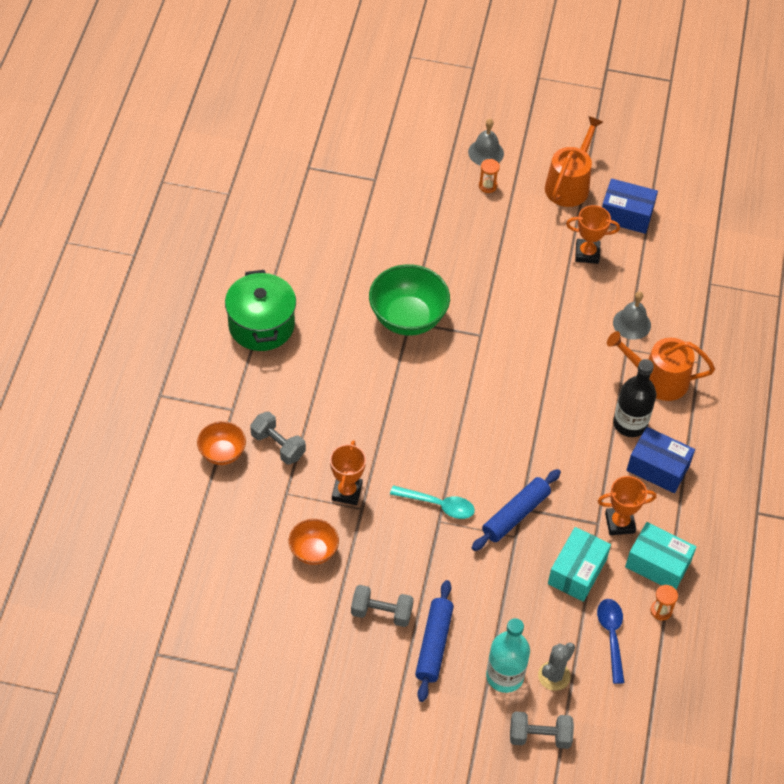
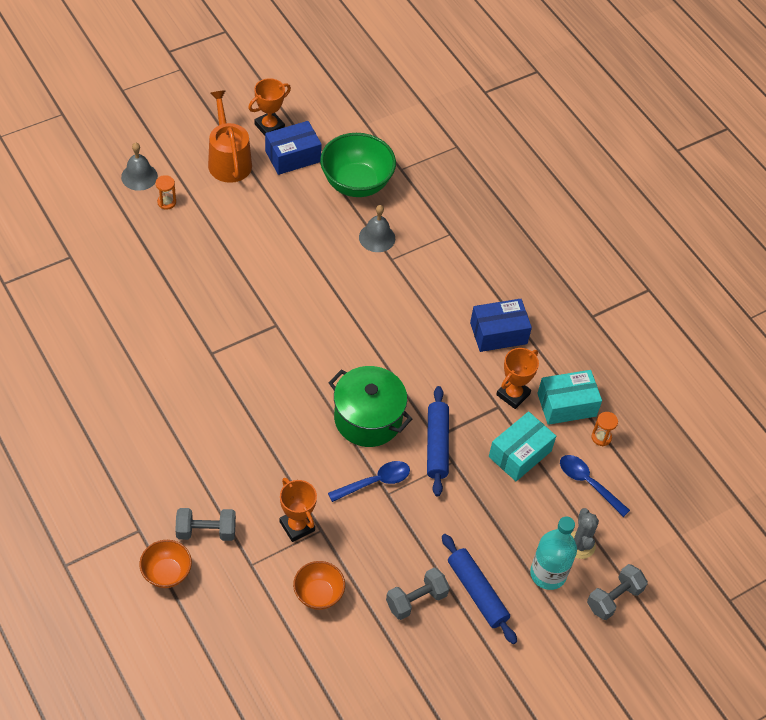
camera: 45 degrees left, 0 degrees up
(261, 325) = (94, 442): green pot -> green pot (368, 419)
(407, 318) = (207, 351): green bowl -> green bowl (356, 183)
(438, 505) = (375, 482): turquoise spoon -> blue spoon
(577, 571) = (520, 454): turquoise box -> turquoise box turned 60 degrees clockwise
(587, 253) = (293, 206): orange trophy -> orange trophy (269, 126)
(630, 424) = (448, 314): black bottle -> none
(658, 379) = (435, 267): orange watering can -> none

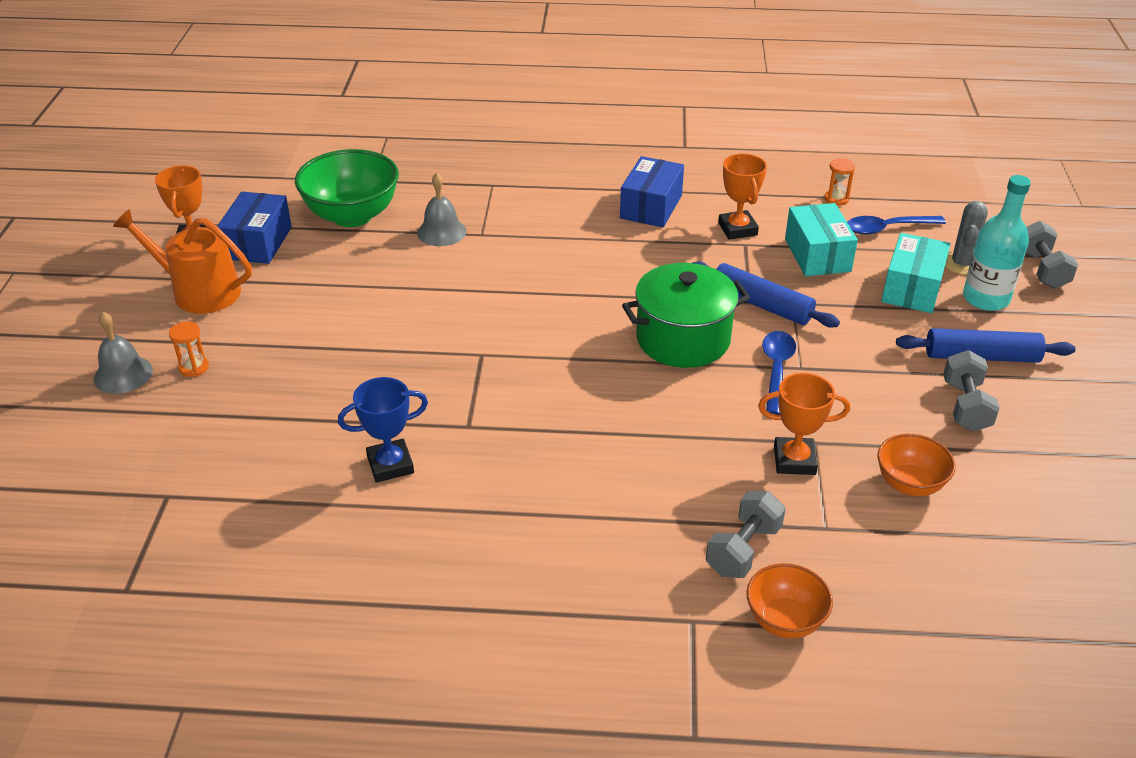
camera: 50 degrees left, 15 degrees down
(157, 336) = (390, 465): none -> blue trophy
(566, 405) = (779, 203): turquoise box -> turquoise box (912, 288)
(580, 545) = (961, 264): grey cactus -> grey cactus turned 75 degrees clockwise

